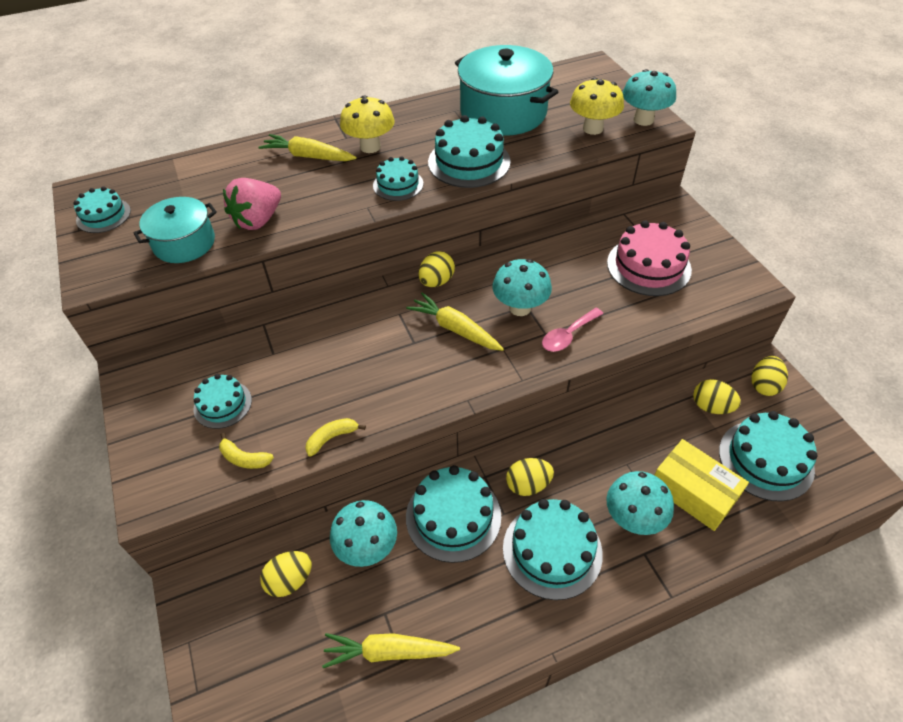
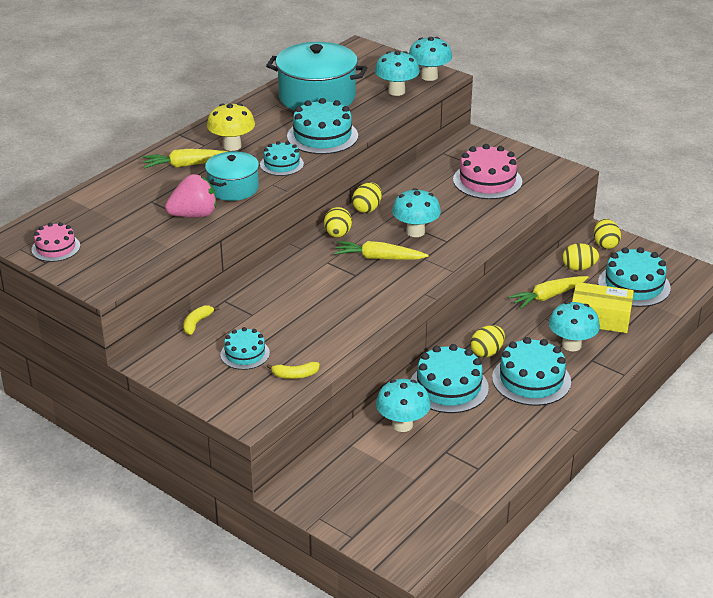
camera: 30 degrees left, 15 degrees down
(103, 215) = (55, 248): turquoise cake -> pink cake
(184, 243) = (150, 244): turquoise pot -> turquoise pot (233, 188)
(258, 220) = (194, 215): pink strawberry -> pink strawberry turned 120 degrees counterclockwise
(290, 580) = (362, 461): yellow egg -> yellow egg (367, 209)
(332, 438) = (348, 344): yellow banana -> yellow banana (197, 323)
(389, 652) = (466, 467): yellow carrot -> yellow carrot (548, 296)
(568, 335) = (463, 237): pink spoon -> none
(592, 128) = (396, 91): yellow mushroom -> turquoise mushroom

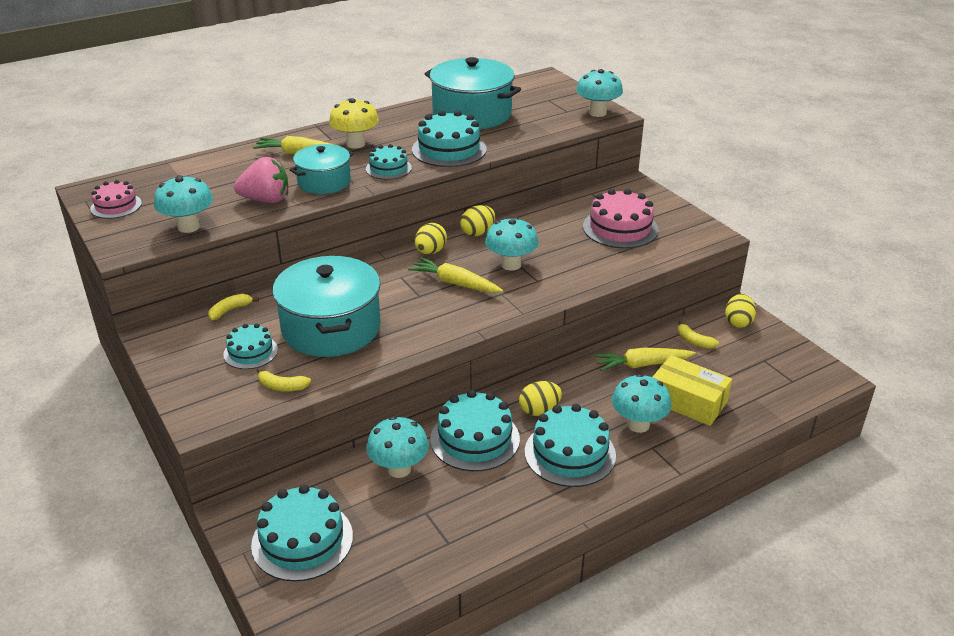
camera: 20 degrees right, 0 degrees up
(299, 318) = (331, 328): none -> turquoise pot
(396, 91) = (554, 121): turquoise mushroom -> turquoise mushroom (189, 227)
(579, 268) = (694, 341): yellow egg -> yellow banana
(634, 285) = (747, 373): turquoise cake -> turquoise cake (302, 540)

